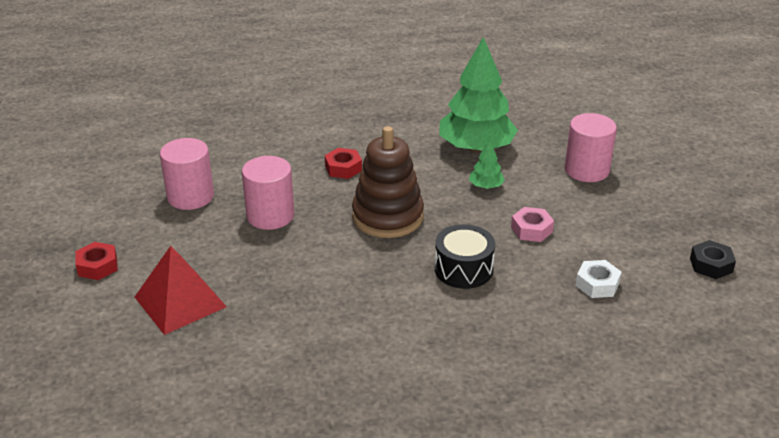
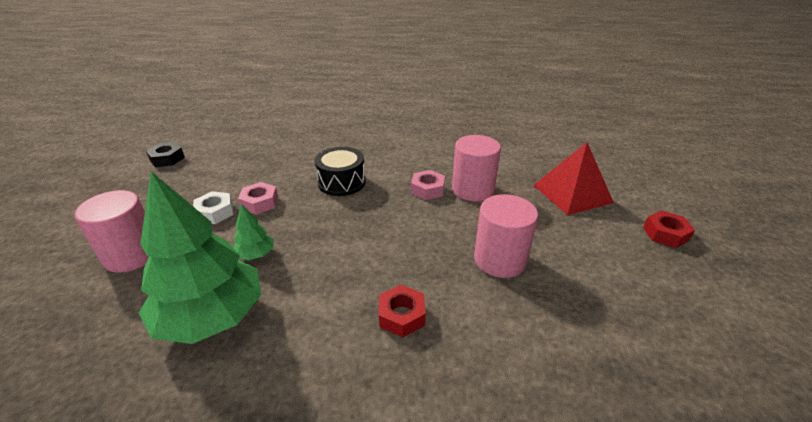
camera: 165 degrees left, 0 degrees up
(190, 197) = (602, 305): pink cylinder -> pink cylinder (472, 189)
(357, 277) = (427, 189): none -> pink nut
(387, 216) = (378, 237): brown stacking toy -> none
(597, 284) = (258, 160): white nut -> white nut (215, 212)

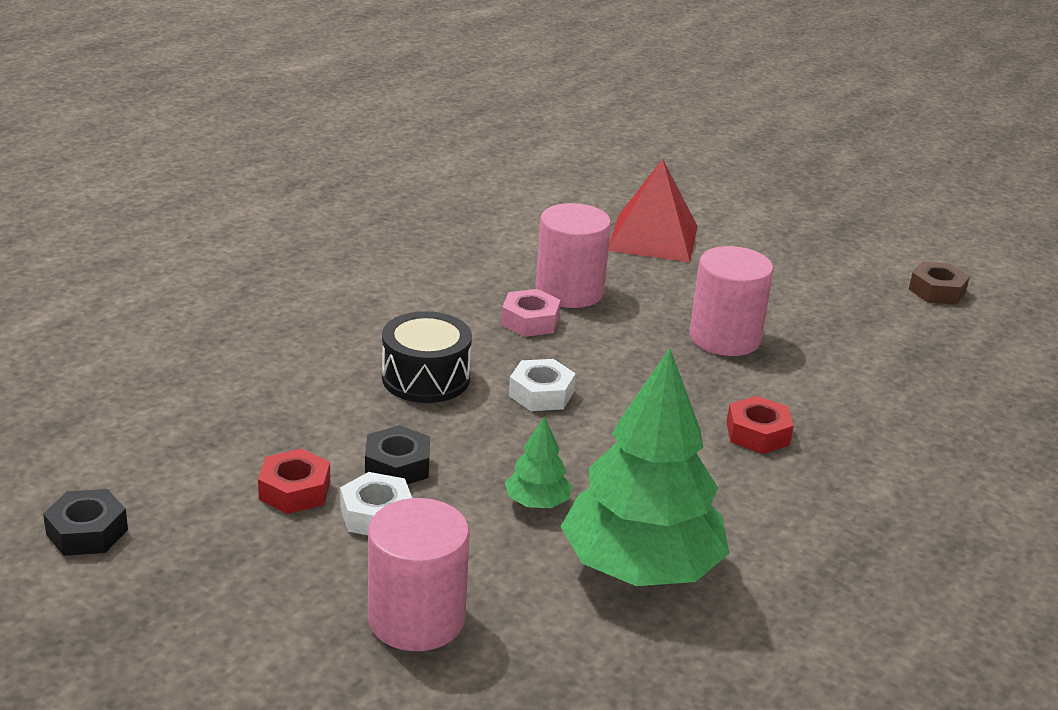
camera: 60 degrees left, 5 degrees down
(259, 203) = (397, 466): pink nut -> black nut
(361, 218) = (541, 394): none -> white nut
(665, 234) = (777, 231): red nut -> red nut (295, 490)
(732, 348) = (937, 291): none -> brown nut

